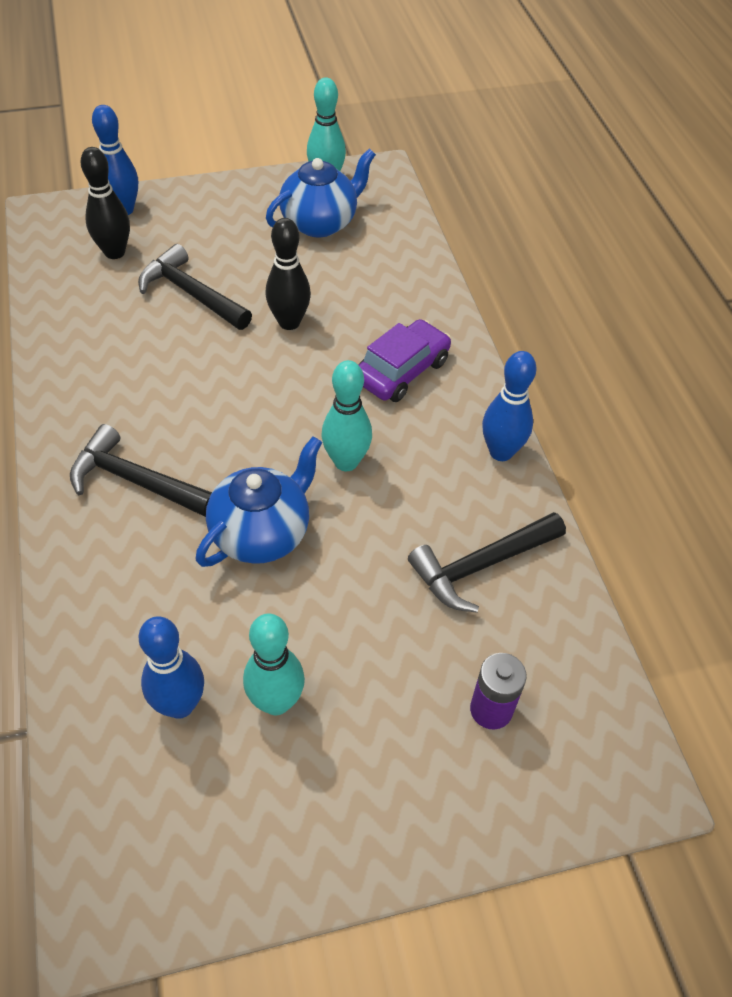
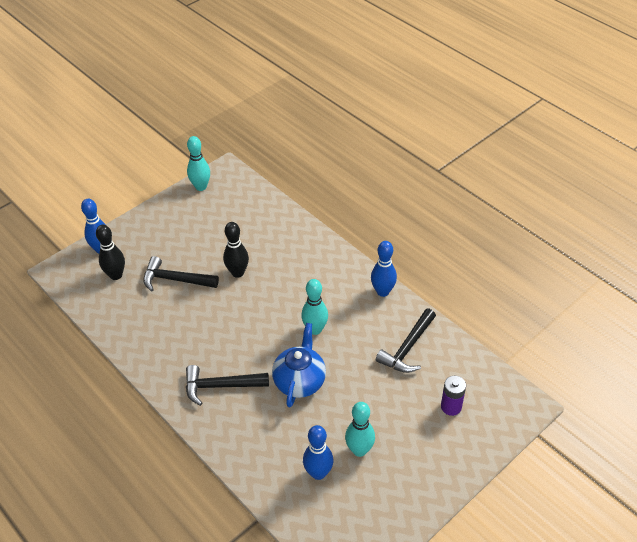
camera: 25 degrees left, 5 degrees down
(320, 223) = (215, 212): blue teapot -> none
(401, 371) = (310, 273): purple car -> none

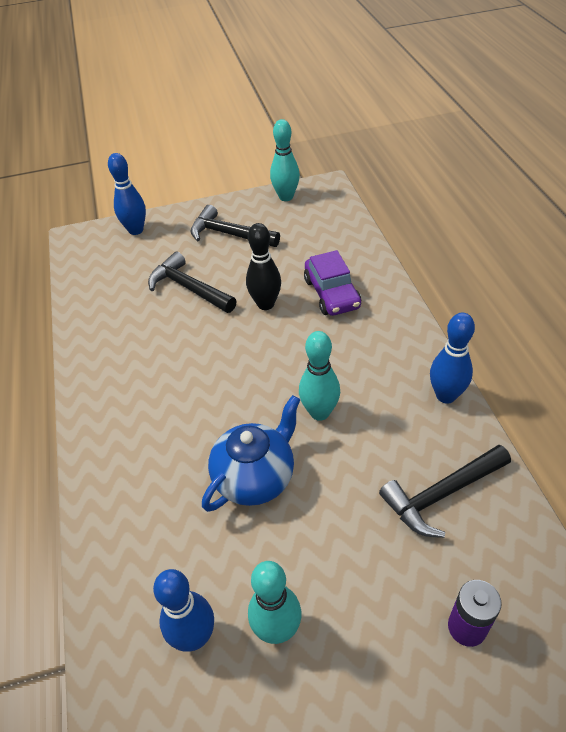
camera: 30 degrees right, 0 degrees up
(116, 275) = (130, 262): black bowling pin -> none
(221, 386) = (151, 439): black hammer -> black hammer (229, 234)
(278, 250) = (332, 293): none -> purple car

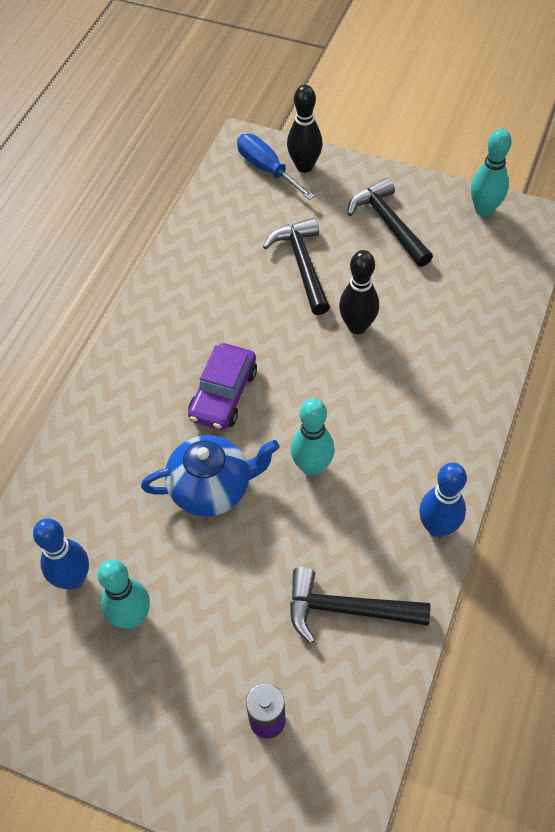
camera: 35 degrees right, 10 degrees up
(108, 244) = (267, 169): none -> blue screwdriver
(136, 230) = (304, 166): blue bowling pin -> black bowling pin
(332, 293) = (429, 354): purple car -> purple car (223, 394)

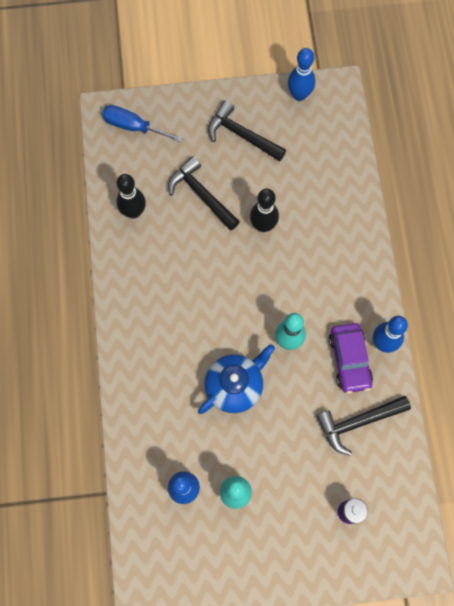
camera: 30 degrees left, 15 degrees up
(223, 394) = (204, 317): purple car -> purple car (349, 360)
(304, 166) = (158, 112): black bowling pin -> black bowling pin (133, 212)
(484, 210) = (299, 95): turquoise bowling pin -> blue bowling pin

